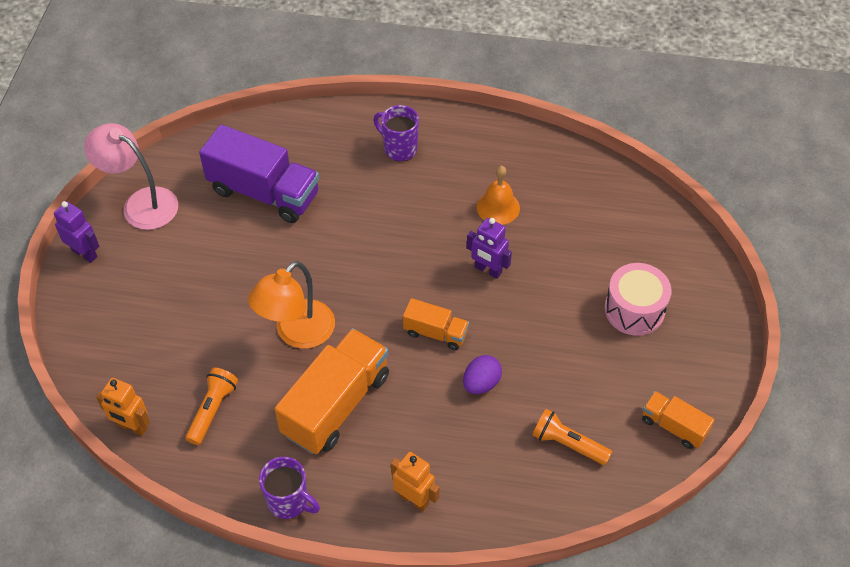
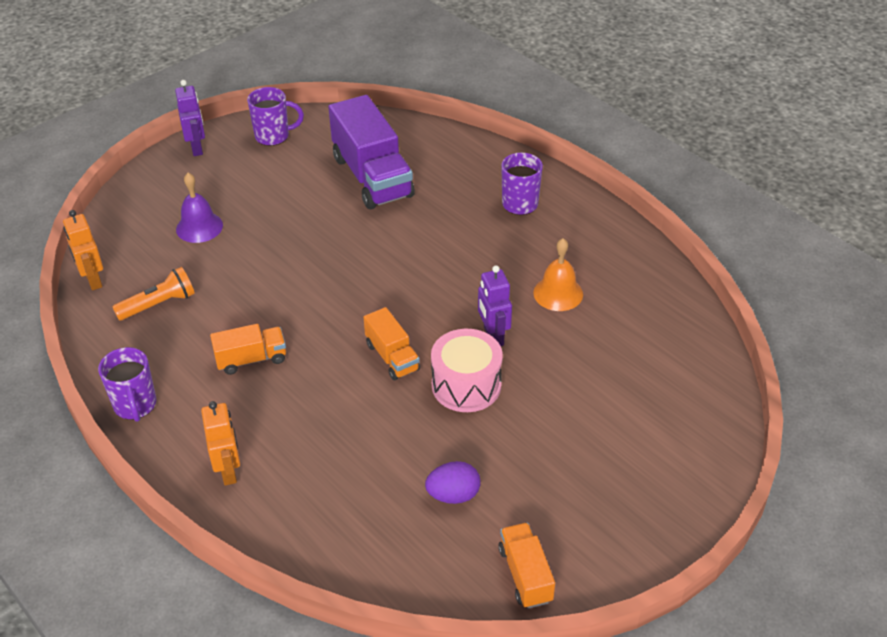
camera: 40 degrees right, 10 degrees down
(141, 203) = (273, 136): pink lamp -> purple mug
(170, 323) = (199, 227): none -> purple bell
(297, 333) = (282, 289): orange lamp -> none
(336, 404) = (251, 359): orange truck -> orange truck, size x0.52
(481, 383) = (386, 420): purple egg -> purple egg (453, 495)
(568, 444) = (407, 519): orange flashlight -> none
(634, 310) = (597, 451): pink drum -> pink drum (466, 385)

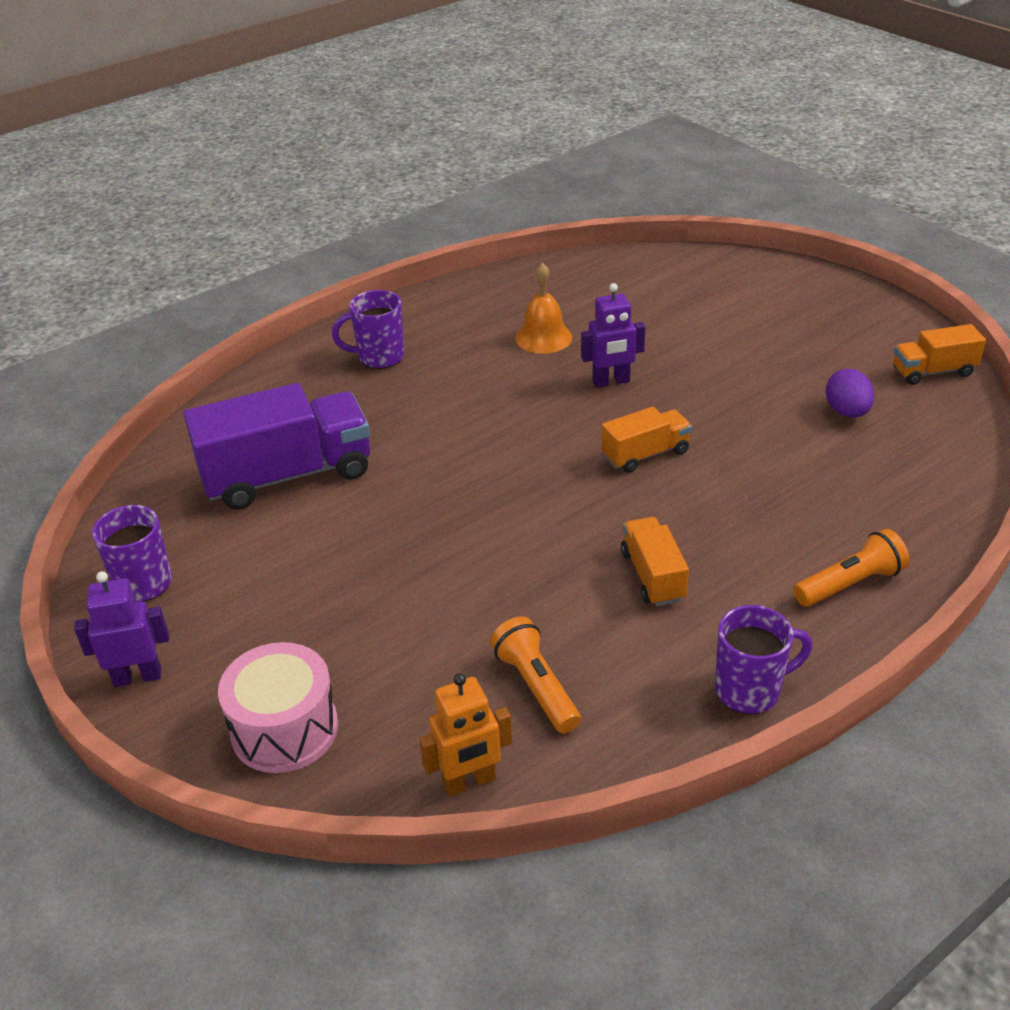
camera: 85 degrees left, 5 degrees down
(199, 227) = (357, 654): purple bell -> none
(229, 471) = (850, 584): orange robot -> orange flashlight
(466, 385) = (688, 401): pink drum -> pink drum (285, 729)

